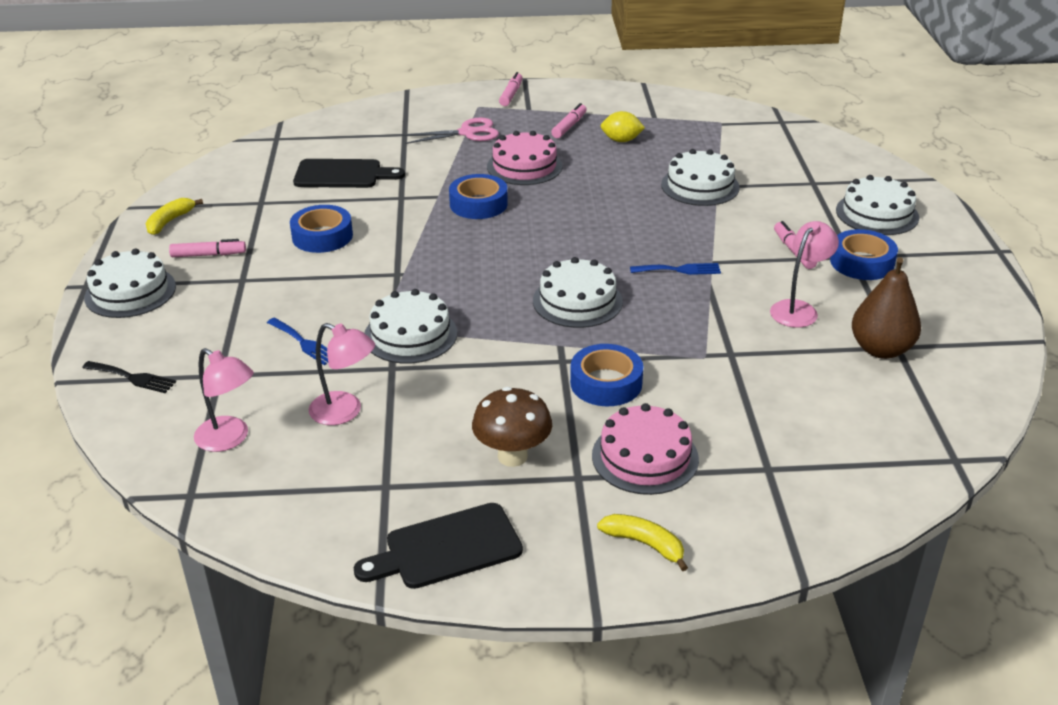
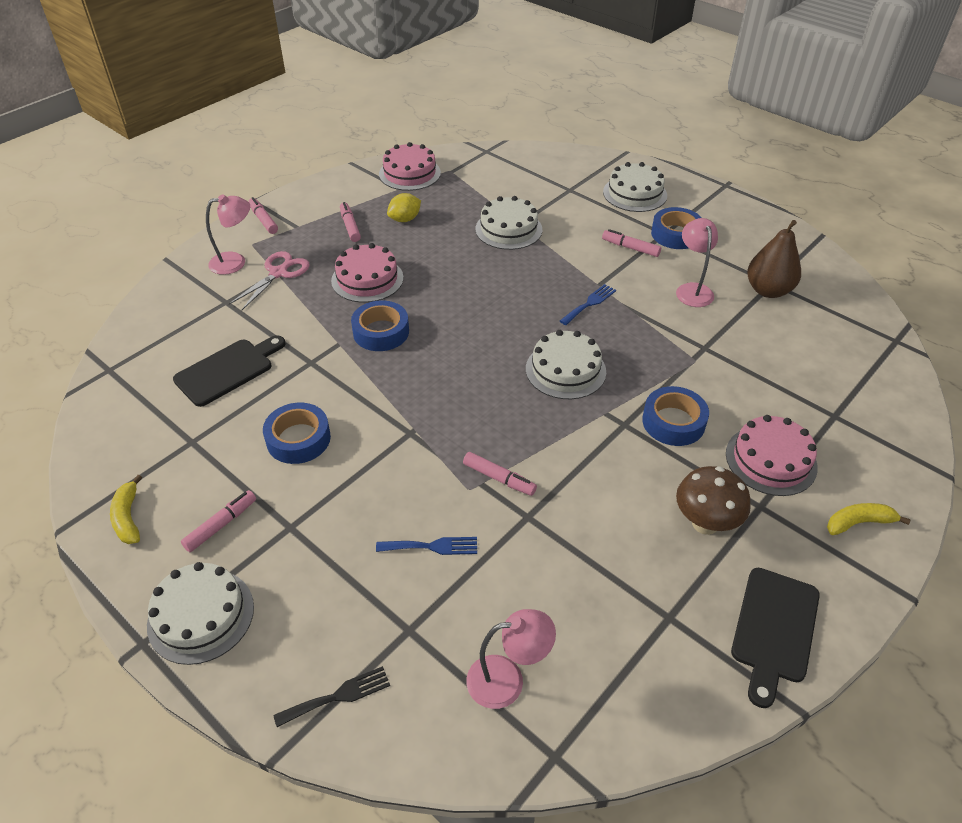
camera: 45 degrees left, 10 degrees up
(345, 412) = (553, 581): pink lamp -> pink lamp (235, 262)
(410, 335) = (499, 478): white cake -> pink marker
(681, 110) = (409, 173): none -> pink cake

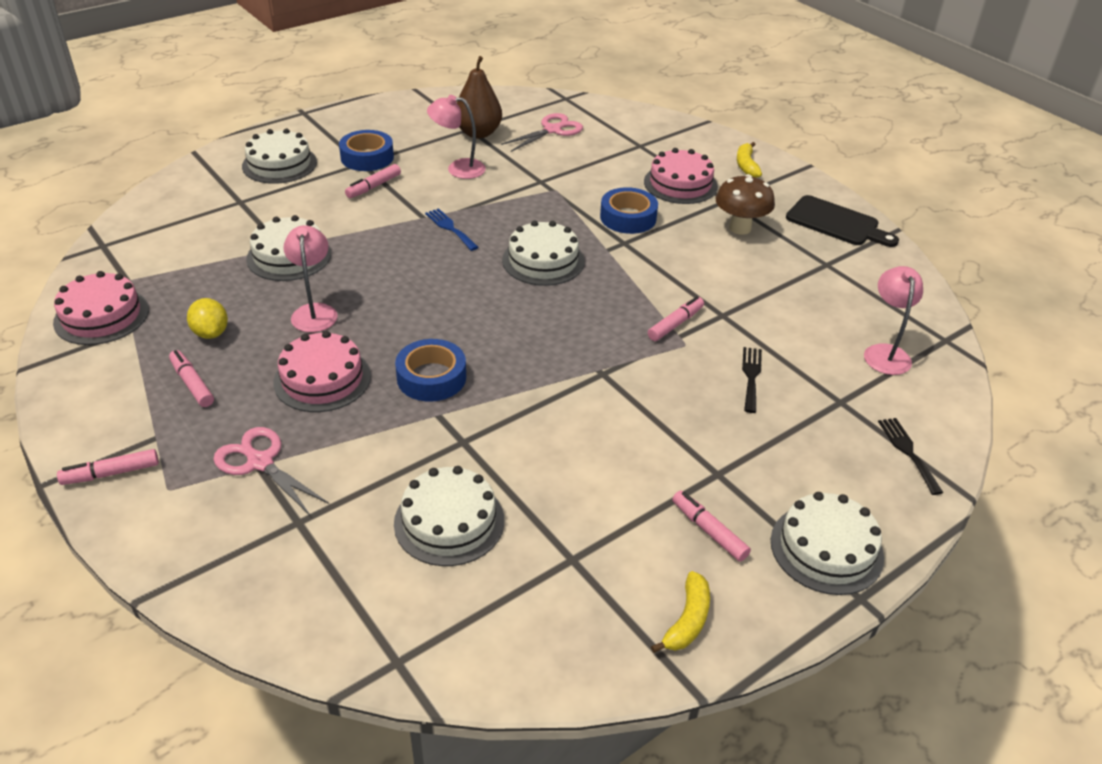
camera: 80 degrees left, 5 degrees down
(128, 517) = (687, 620): yellow banana -> yellow banana turned 60 degrees counterclockwise
(228, 370) = (449, 521): black cutting board -> white cake
(235, 262) = (204, 509): pink lamp -> pink lamp (314, 311)
(298, 439) = (591, 460): blue tape -> none
(350, 226) = (192, 384): pink marker -> pink marker turned 60 degrees clockwise
(432, 546) = (751, 376): blue fork -> black fork
(815, 341) = (552, 130): none -> pink scissors

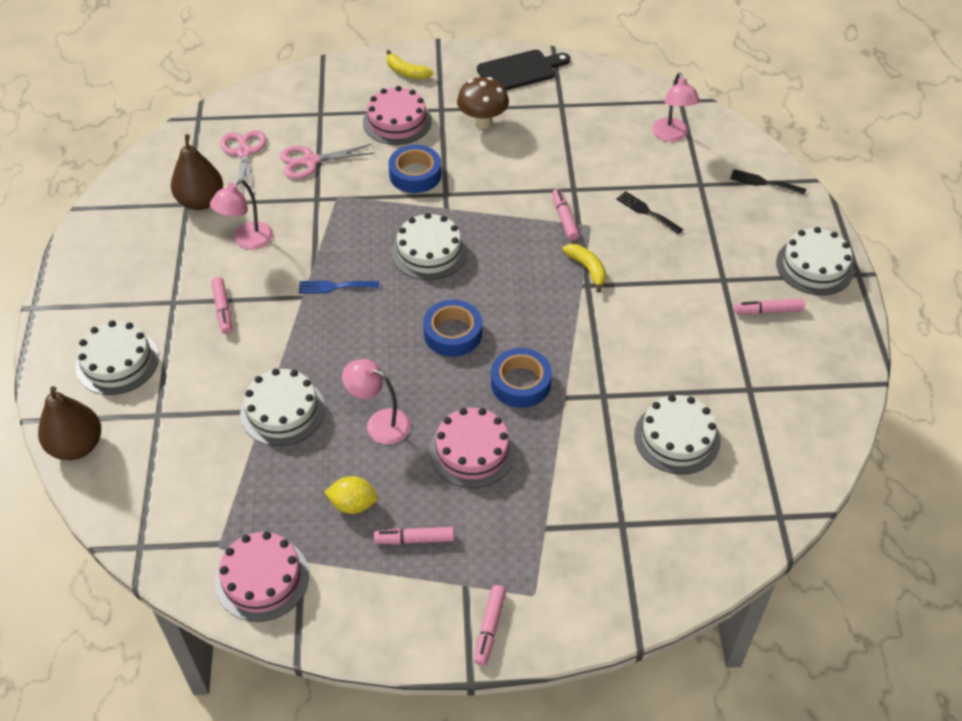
camera: 55 degrees left, 10 degrees up
(184, 180) = (76, 446): none -> brown pear
(260, 462) = (543, 525): pink scissors -> pink scissors (310, 161)
(367, 157) = (167, 294): blue tape -> blue tape (453, 333)
(687, 620) = (829, 359): yellow banana -> yellow banana (587, 269)
(885, 353) = (671, 135): pink lamp -> pink lamp turned 135 degrees counterclockwise

